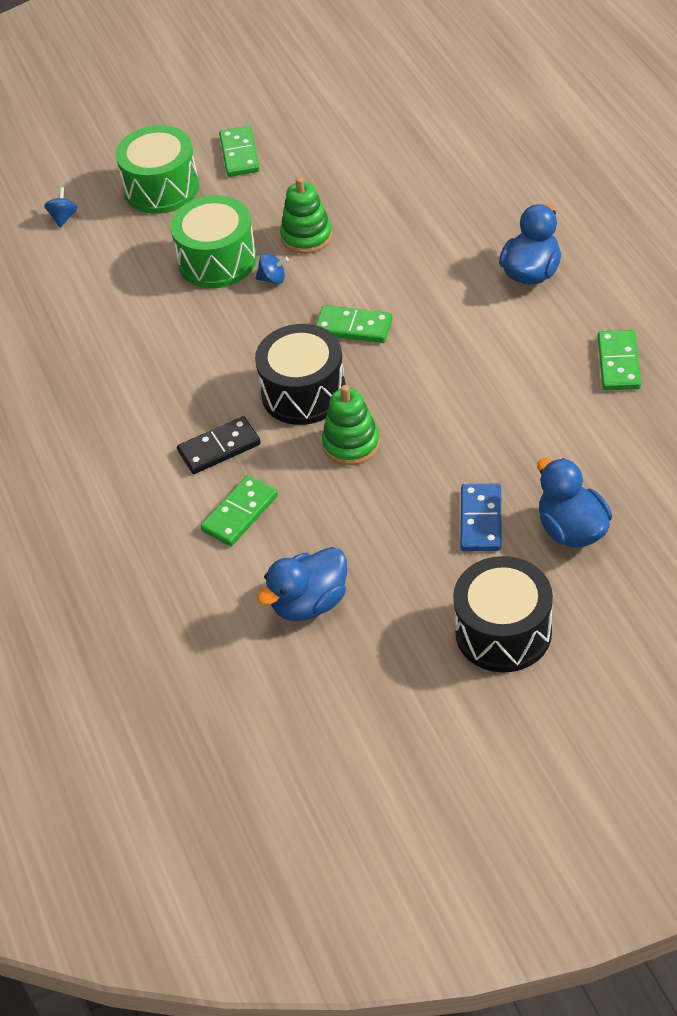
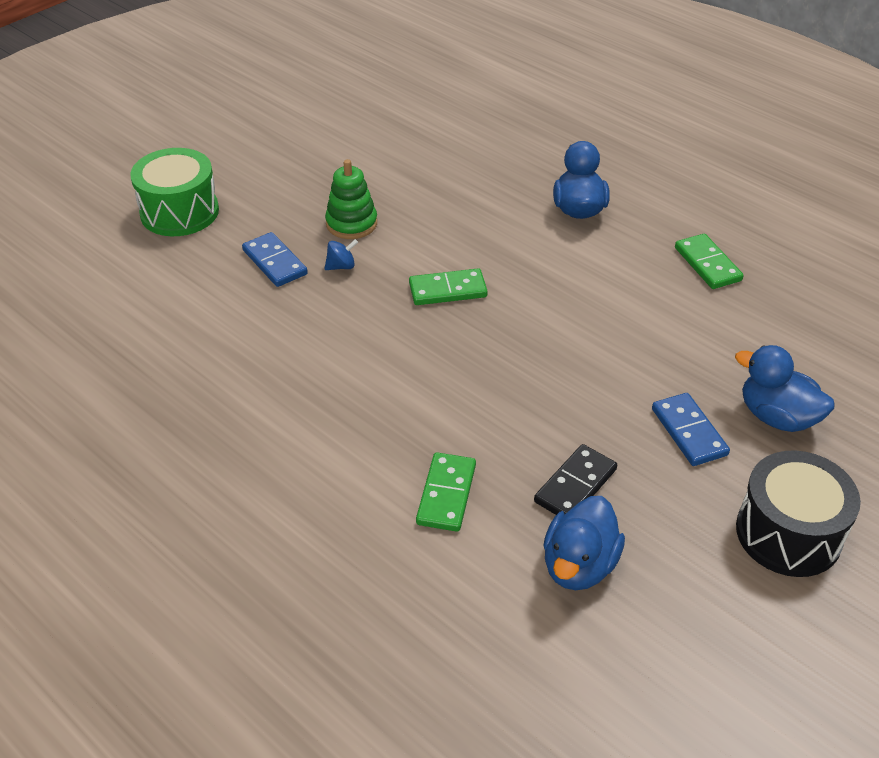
camera: 30 degrees left, 5 degrees down
(63, 217) = (88, 258): blue spinning top -> none
(217, 260) = (275, 262): green drum -> blue domino
(219, 448) = (384, 435): black domino -> black domino (575, 486)
(239, 154) = (242, 169): green domino -> none
(303, 393) = (437, 360): black drum -> none
(351, 444) = (516, 395): green stacking toy -> none

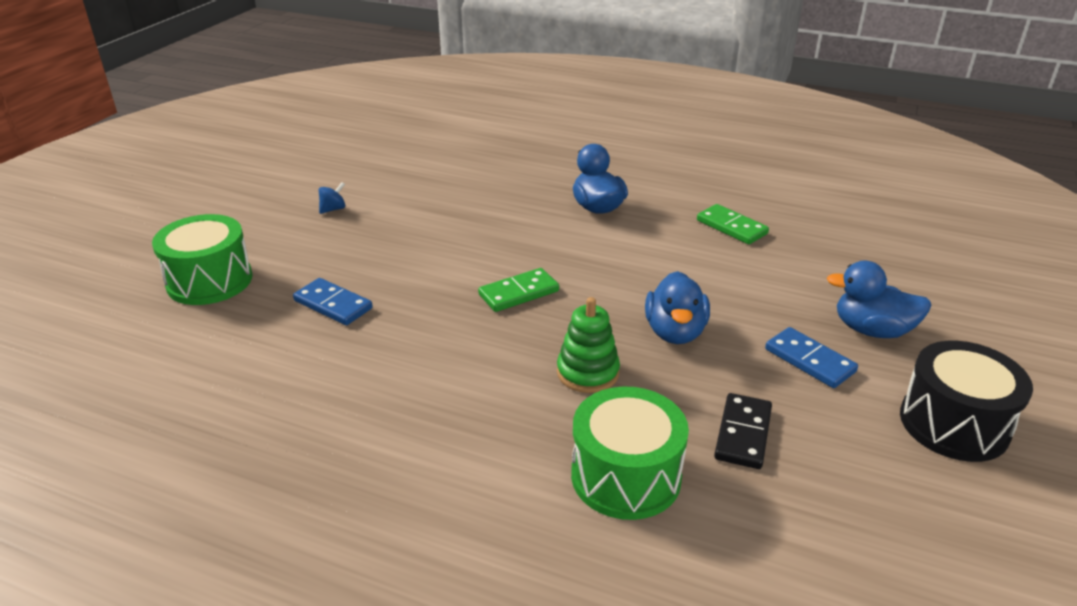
camera: 20 degrees left, 10 degrees down
(341, 266) = (403, 294): blue spinning top -> blue spinning top (333, 209)
(351, 223) = (395, 257): green stacking toy -> green stacking toy (588, 373)
(446, 494) = (626, 476): green domino -> green drum
(579, 565) = (796, 508): blue duck -> blue duck (675, 332)

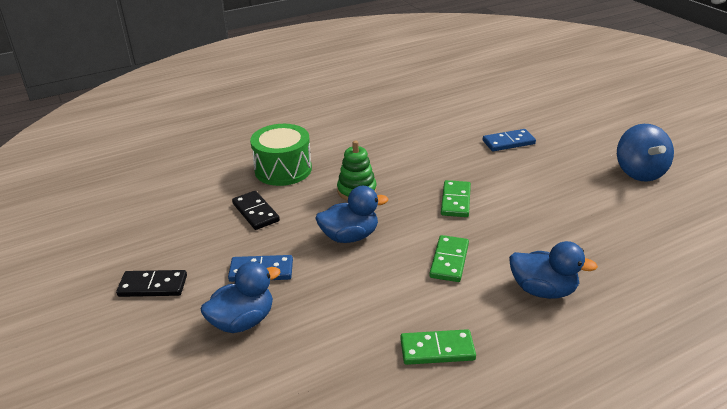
camera: 130 degrees right, 0 degrees up
(209, 281) = (571, 117): green drum -> none
(333, 209) = (639, 172): blue spinning top -> blue spinning top, size x2.26
(624, 260) = (449, 260): none -> green domino
(675, 332) = (350, 236): blue duck -> blue duck turned 120 degrees clockwise
(953, 424) = (153, 286): black drum -> black domino

